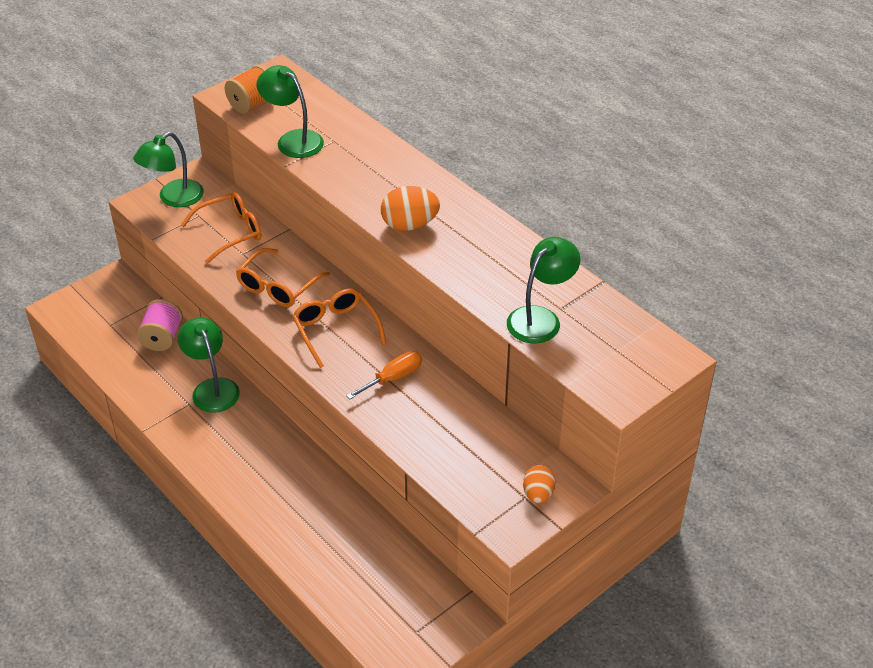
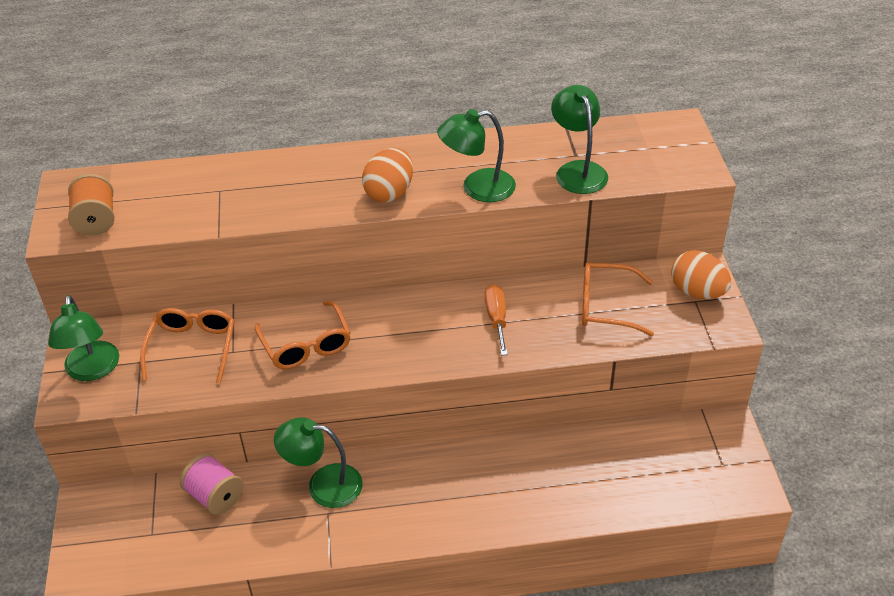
camera: 55 degrees left, 0 degrees up
(293, 140) = (186, 215): green lamp -> green lamp (477, 188)
(336, 330) = (402, 330): orange glasses -> orange glasses (606, 306)
(538, 494) = (697, 292): orange egg -> orange egg, size x1.53

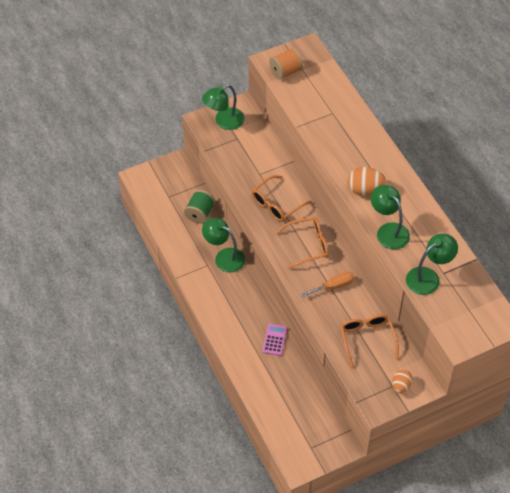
camera: 70 degrees right, 10 degrees up
(192, 348) = (255, 156): orange glasses -> orange glasses (308, 245)
(215, 496) = (200, 213): pink spool -> green spool
(323, 484) = (224, 257): green lamp -> green lamp turned 45 degrees counterclockwise
(513, 459) = (274, 340): none -> pink calculator
(697, 292) = (401, 386): orange egg -> orange egg, size x0.66

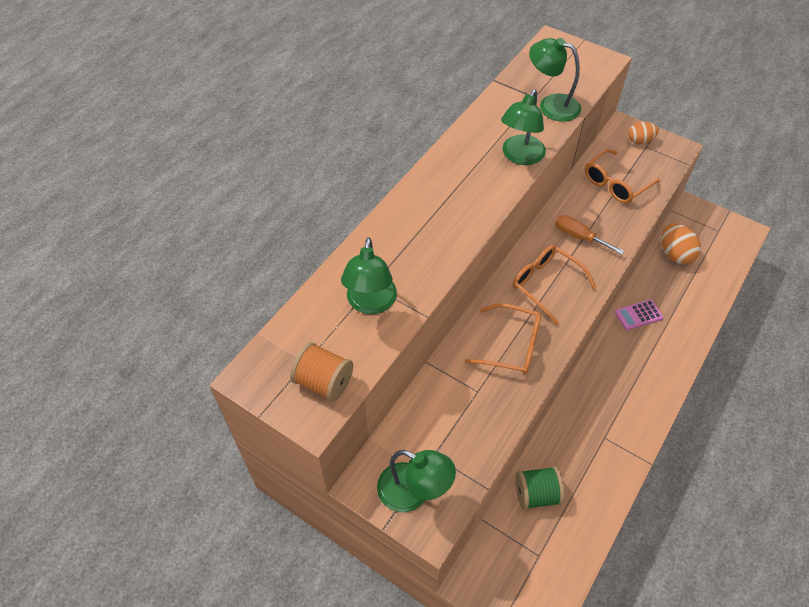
camera: 120 degrees left, 0 degrees up
(224, 257) = (578, 424): green lamp -> green lamp (370, 303)
(365, 190) = (478, 199): orange egg -> orange egg (675, 254)

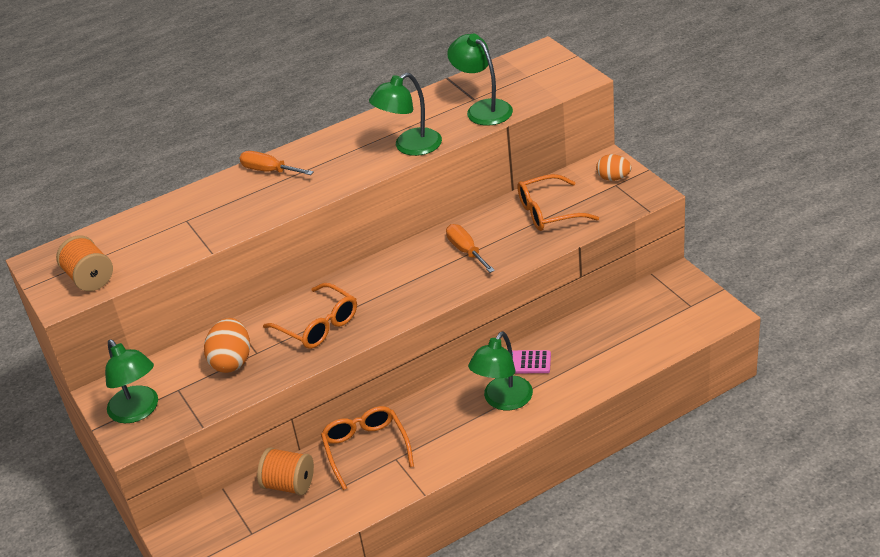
camera: 30 degrees right, 15 degrees down
(370, 303) = (174, 233): green lamp -> green lamp (503, 401)
(410, 211) = (269, 171): none -> orange screwdriver
(536, 494) = (289, 484): green spool -> orange spool
(546, 284) = (396, 284): orange glasses -> orange glasses (366, 449)
(675, 254) = (617, 316): orange egg -> orange egg (232, 361)

